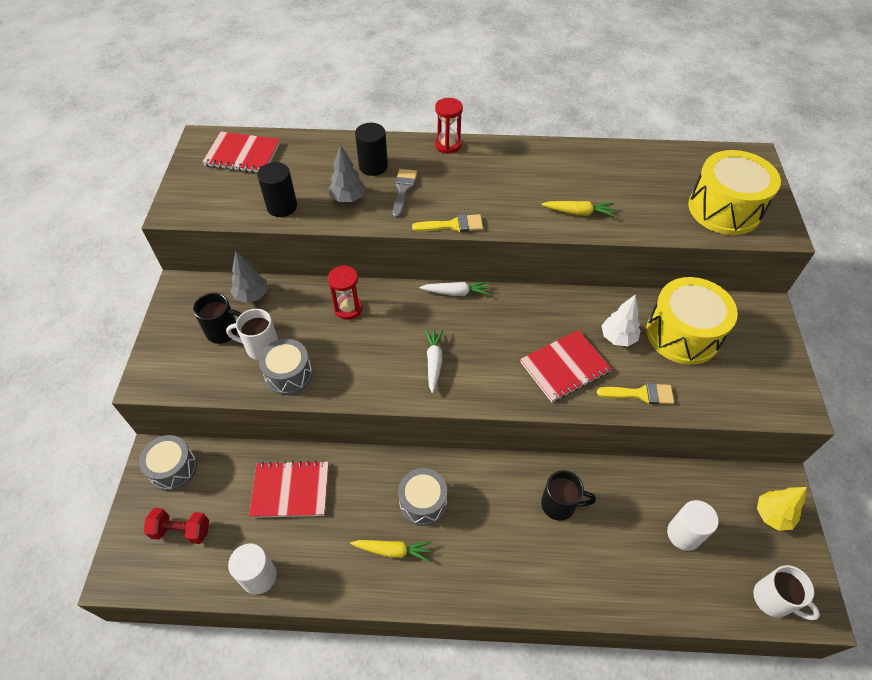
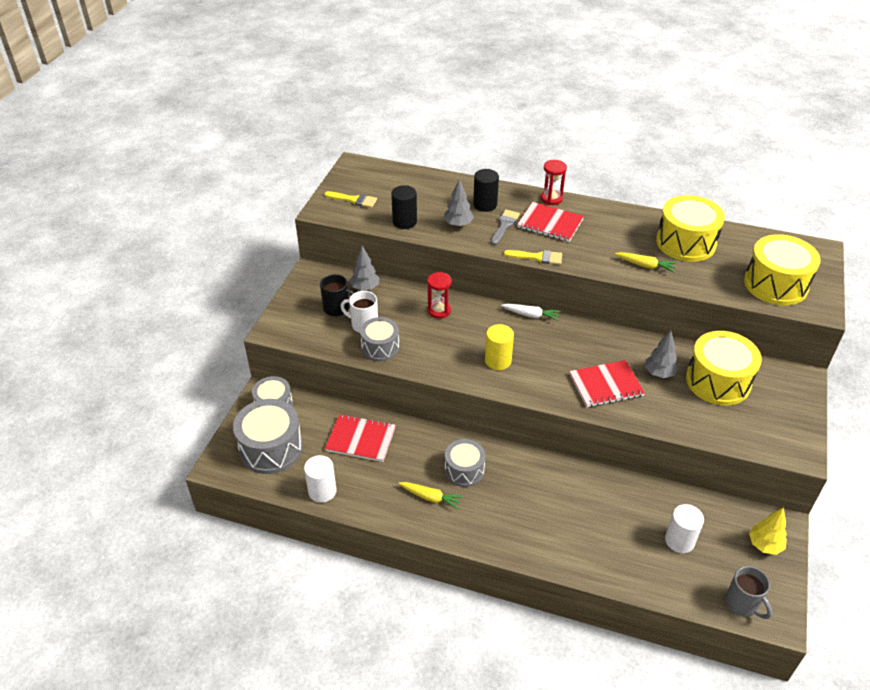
camera: 15 degrees right, 10 degrees down
(181, 531) = (271, 448): red dumbbell -> grey drum
(242, 154) = (383, 180): red notebook -> red notebook (550, 223)
(434, 362) = (498, 361): white carrot -> yellow cylinder
(559, 505) = (578, 496): black mug -> none
(612, 174) = (685, 243): none -> yellow drum
(618, 338) = (659, 373): white tree -> grey tree
(641, 394) = (665, 416): yellow brush -> yellow brush (354, 200)
(773, 599) = (742, 604): white mug -> grey mug

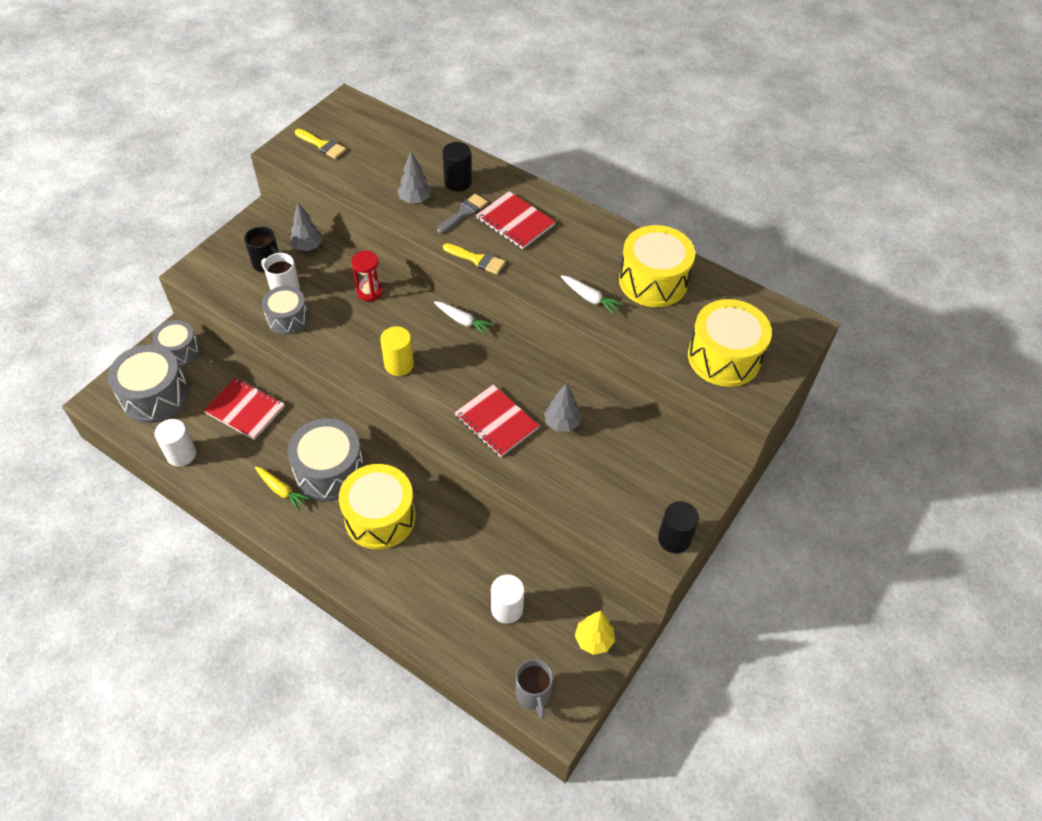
camera: 15 degrees right, 10 degrees up
(404, 221) = (360, 183): black cylinder -> black cylinder (674, 538)
(464, 470) = (329, 471): grey drum -> grey drum, size x1.61
(551, 199) = (535, 191): red hourglass -> none
(606, 385) = (496, 422): red notebook -> red notebook turned 45 degrees clockwise
(645, 265) = (590, 298): yellow carrot -> white carrot
(718, 381) = (621, 449): yellow drum -> yellow drum (380, 517)

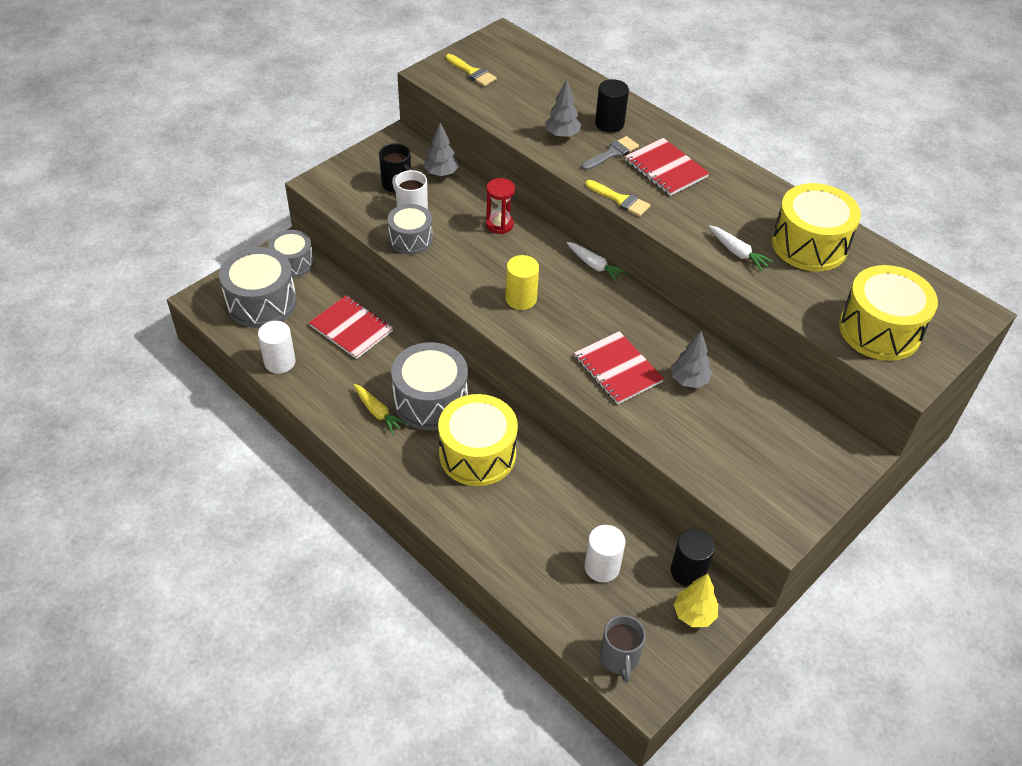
camera: 10 degrees right, 5 degrees down
(674, 538) = (799, 514): black cylinder -> black cylinder (688, 571)

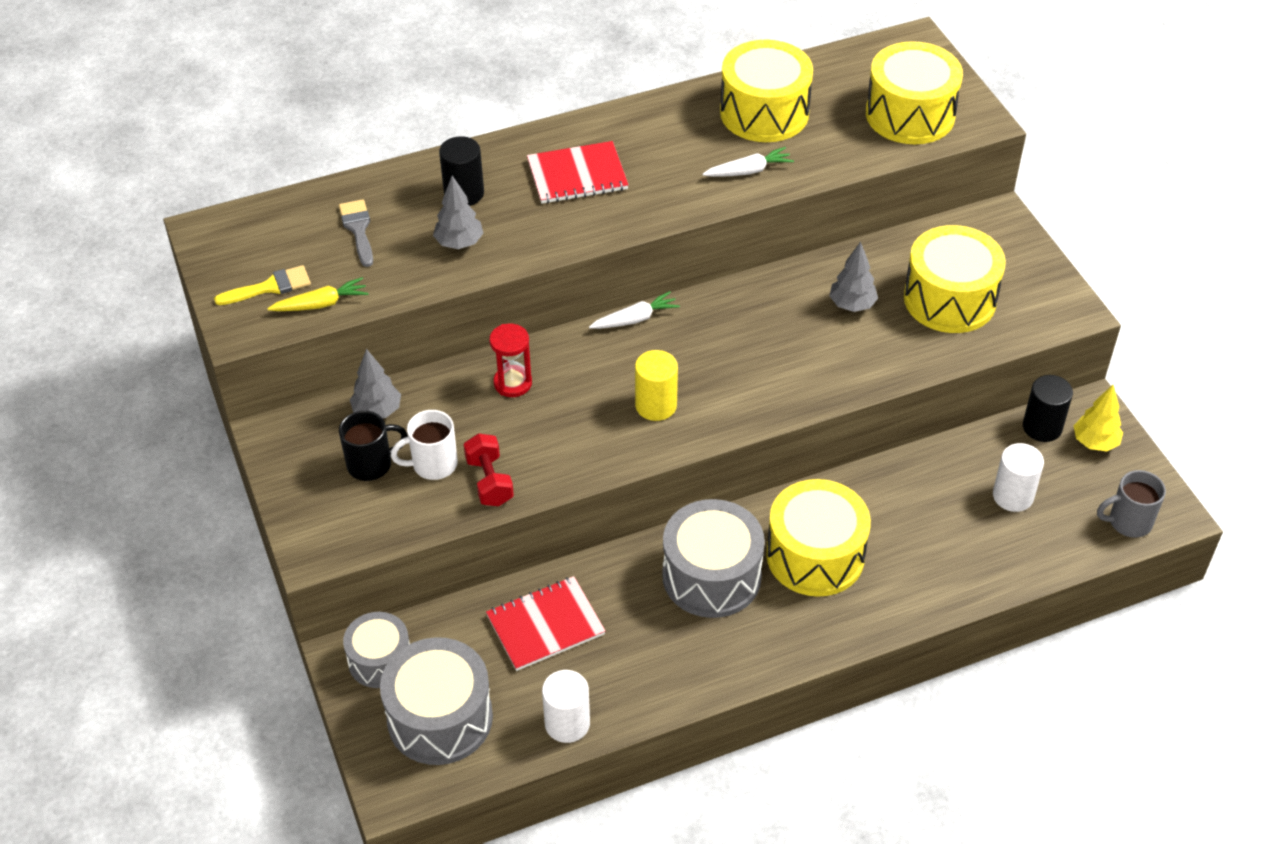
camera: 65 degrees left, 0 degrees up
(378, 412) = (706, 636): yellow carrot -> yellow carrot (321, 304)
(410, 239) = (489, 481): grey drum -> red dumbbell
(612, 153) = (522, 210): grey brush -> grey brush (358, 229)
(618, 369) = (809, 357): red notebook -> none
(619, 659) = (1128, 522): grey mug -> grey mug turned 150 degrees clockwise
(620, 200) = (610, 233): yellow brush -> none
(737, 440) = (949, 299): none -> yellow drum

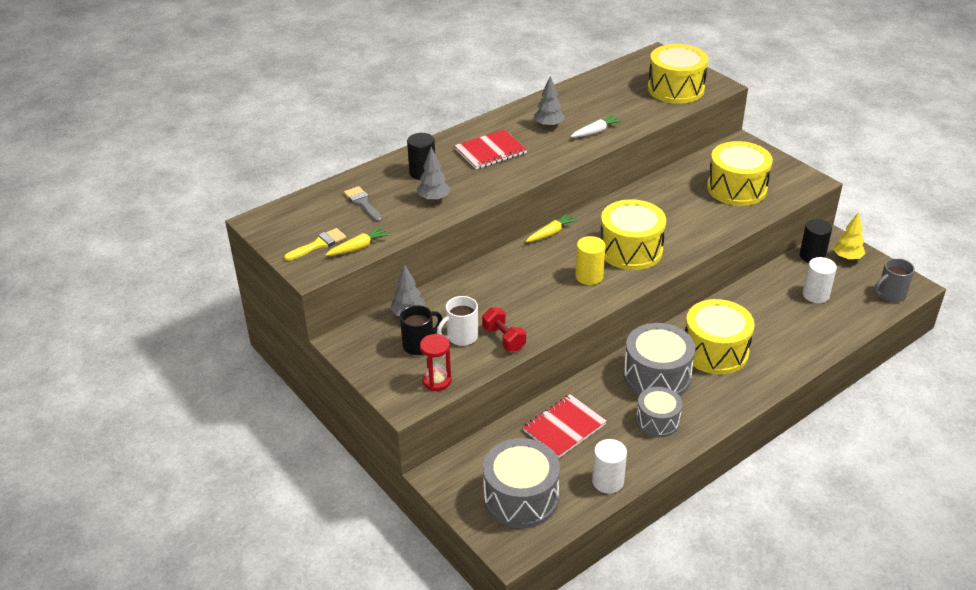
camera: 15 degrees left, 10 degrees down
(380, 660) = (463, 473): grey drum -> grey drum (657, 421)
(512, 383) = (490, 282): red hourglass -> red hourglass (437, 381)
(635, 319) = (551, 233): white carrot -> yellow carrot
(764, 112) = (588, 102): yellow drum -> yellow drum (630, 250)
(852, 305) = (680, 202): grey tree -> grey tree (549, 125)

